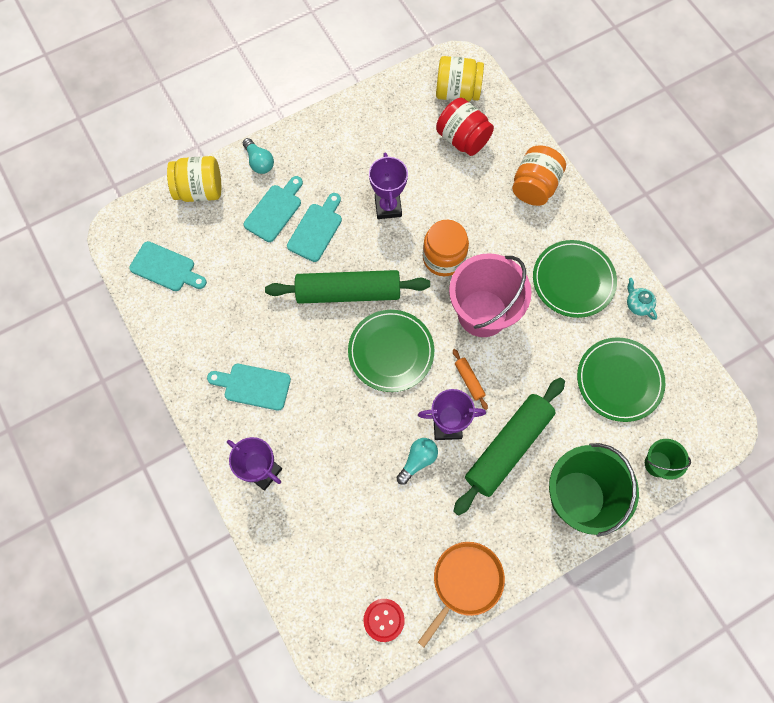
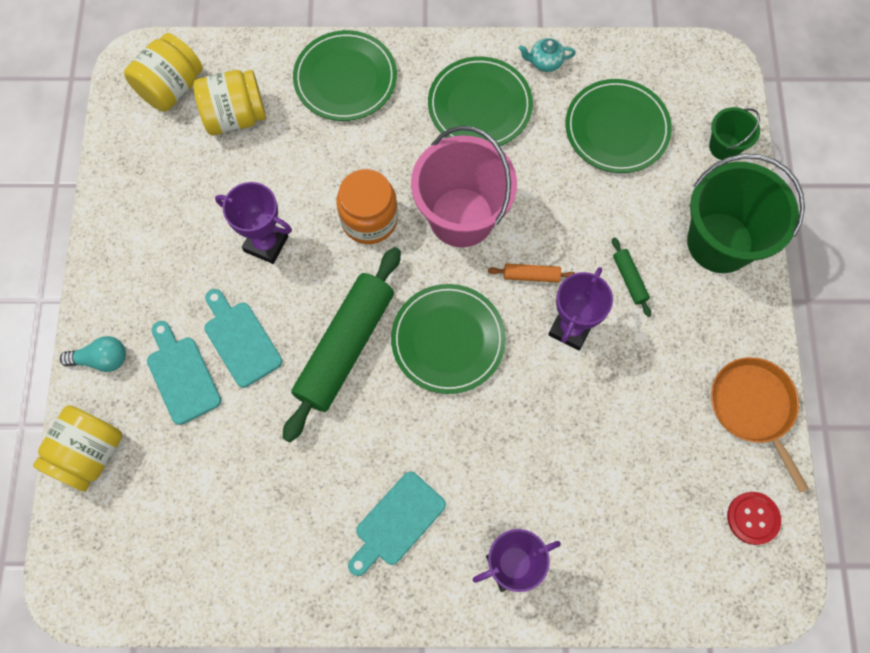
camera: 60 degrees left, 0 degrees up
(166, 268) = (170, 553): turquoise cutting board -> none
(417, 460) = (593, 382): turquoise light bulb -> none
(462, 139) = (235, 116): red jar -> yellow jar
(508, 447) = (629, 279): green rolling pin -> green rolling pin, size x0.41
(534, 186) = (345, 78): orange jar -> green plate

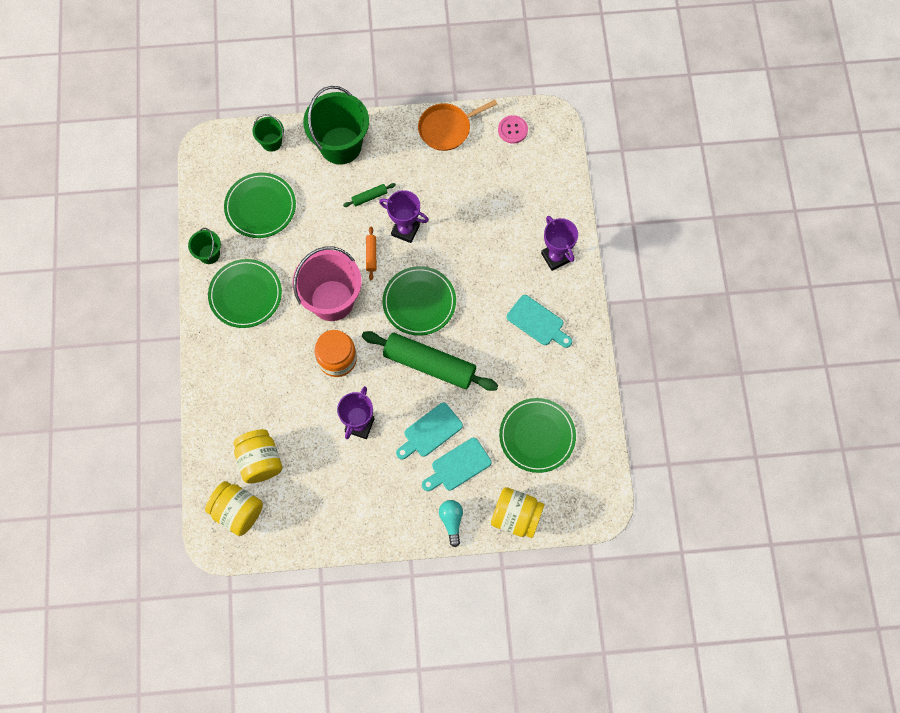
camera: 95 degrees left, 0 degrees up
(345, 78) = (226, 387): green plate -> green plate (537, 436)
(545, 62) = (209, 254): turquoise teapot -> green bucket
(753, 518) = (512, 130): red button -> pink button

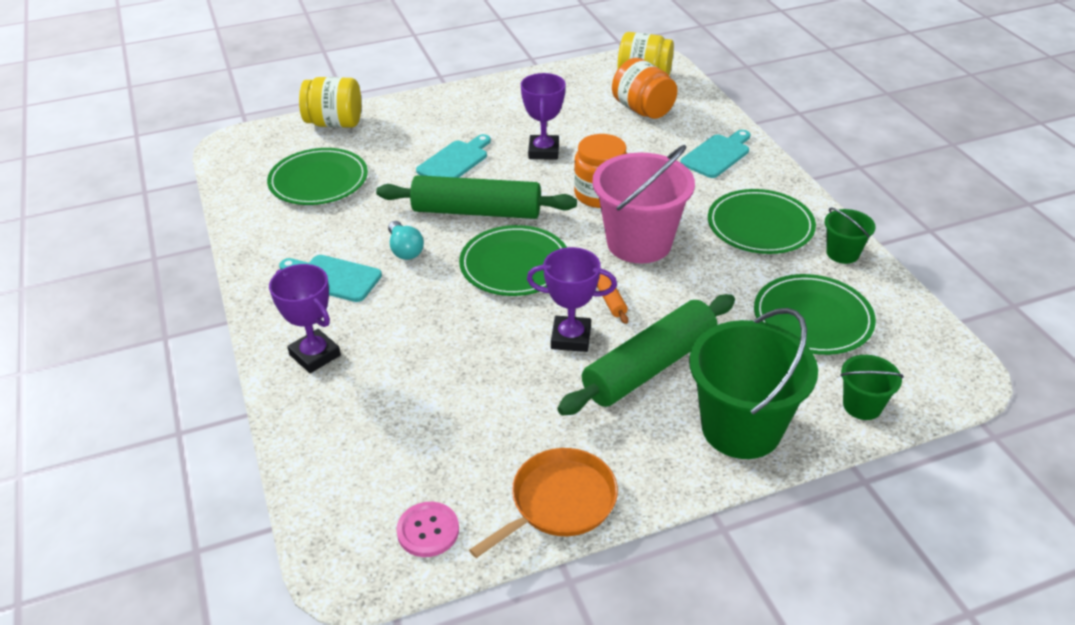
camera: 165 degrees right, 30 degrees down
(260, 461) = (643, 110): yellow jar -> orange jar
(369, 197) = (649, 367): green rolling pin -> green rolling pin, size x2.44
(451, 521) = (408, 109): turquoise light bulb -> turquoise light bulb (405, 250)
(458, 466) = (412, 144): turquoise cutting board -> turquoise cutting board (717, 155)

